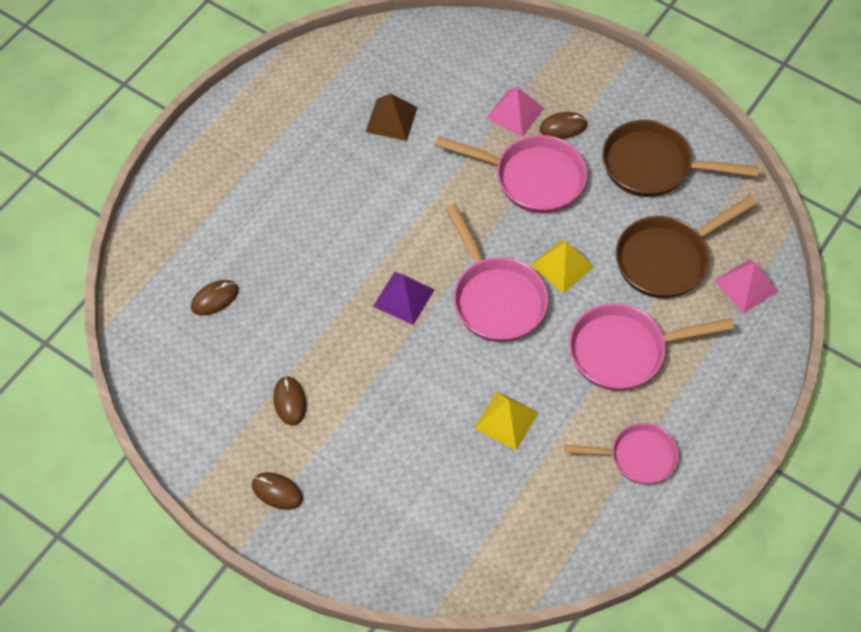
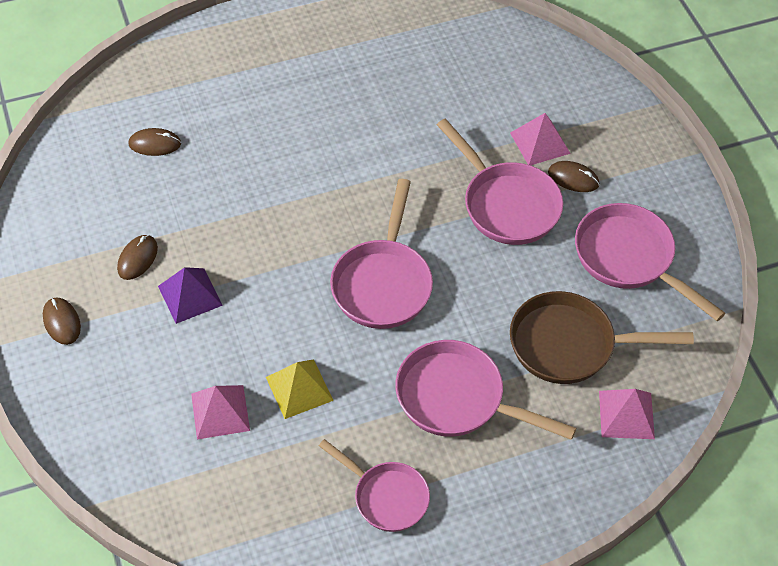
camera: 35 degrees right, 5 degrees down
(391, 119) = (426, 89): brown pyramid -> none
(403, 298) = (305, 234): purple pyramid -> purple pyramid (190, 295)
(464, 477) = (220, 412): none -> pink pyramid
(562, 265) = (467, 292): yellow pyramid -> none
(654, 166) = (629, 259): brown pan -> pink pan

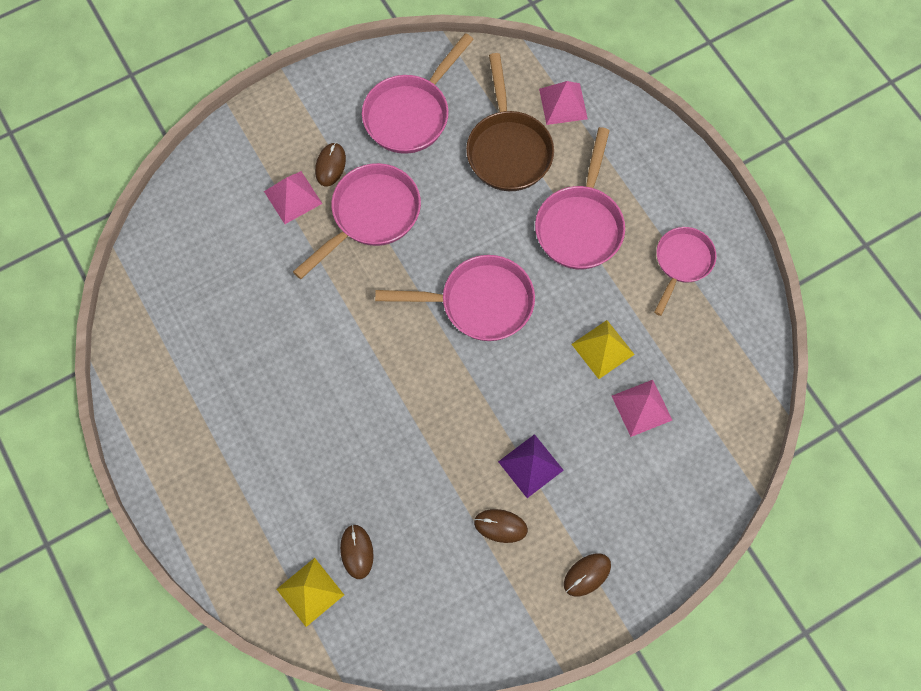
camera: 100 degrees left, 15 degrees up
(131, 106) = (310, 592): none -> yellow pyramid

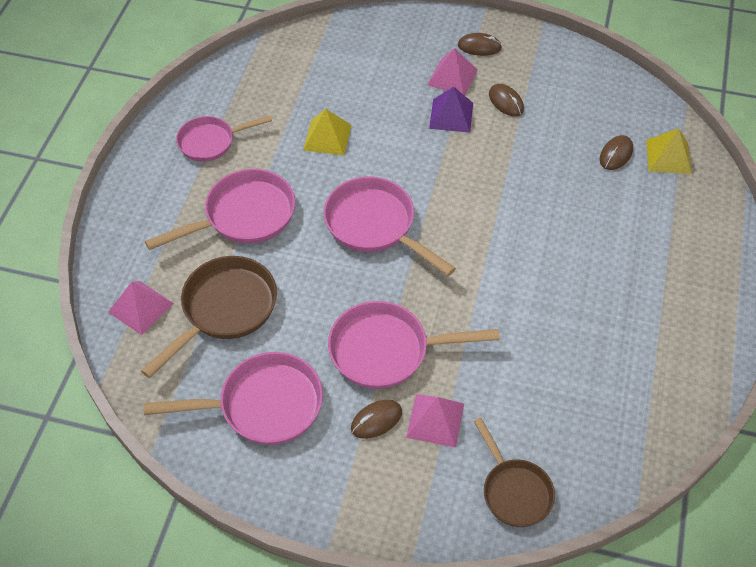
camera: 135 degrees left, 15 degrees down
(202, 195) = (514, 491): none -> brown pan
(641, 408) = (344, 92): pink pyramid -> pink pyramid (452, 77)

